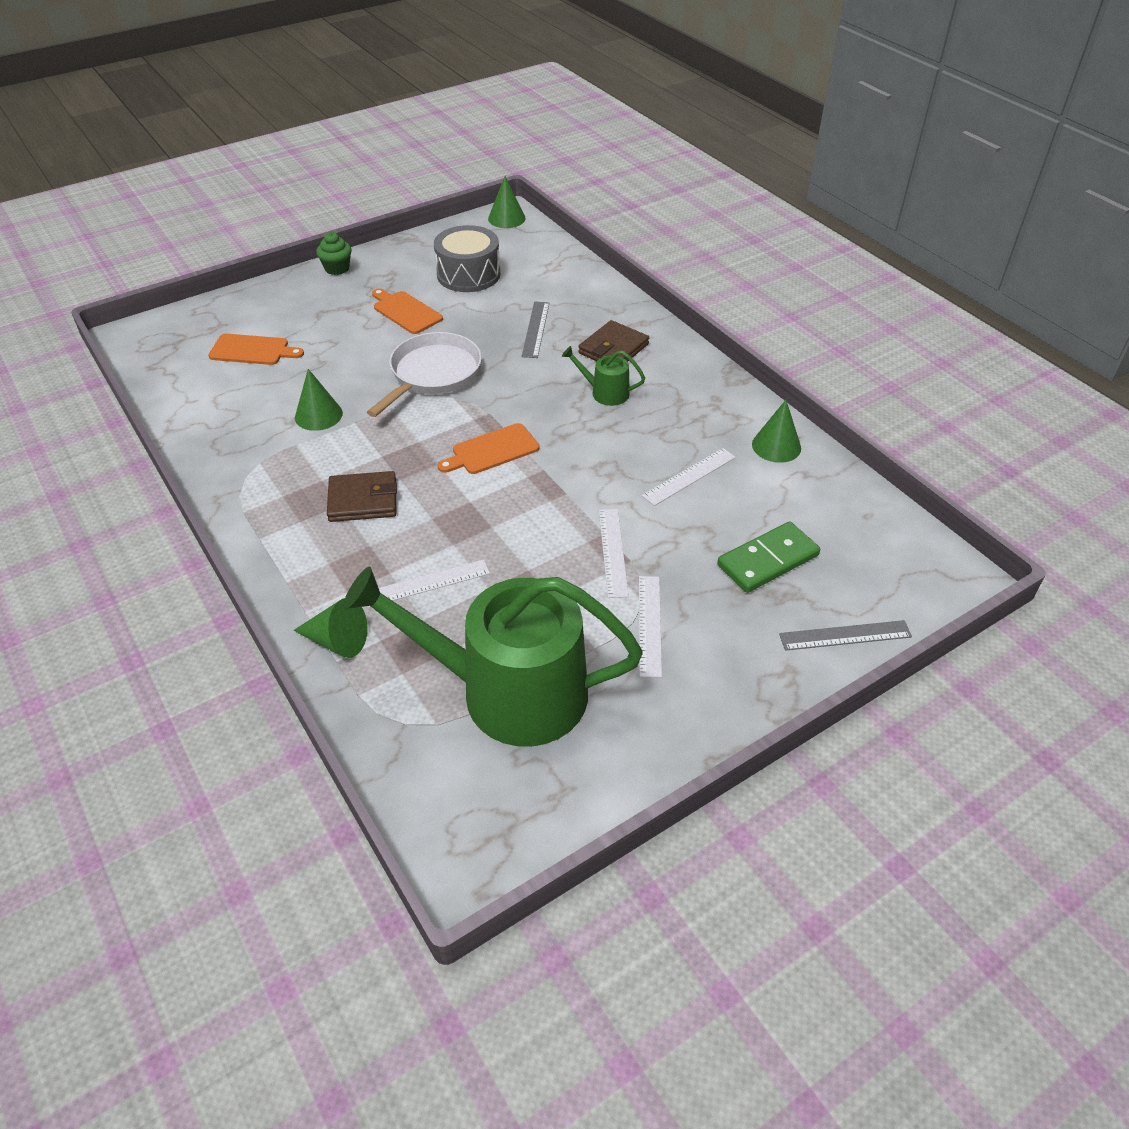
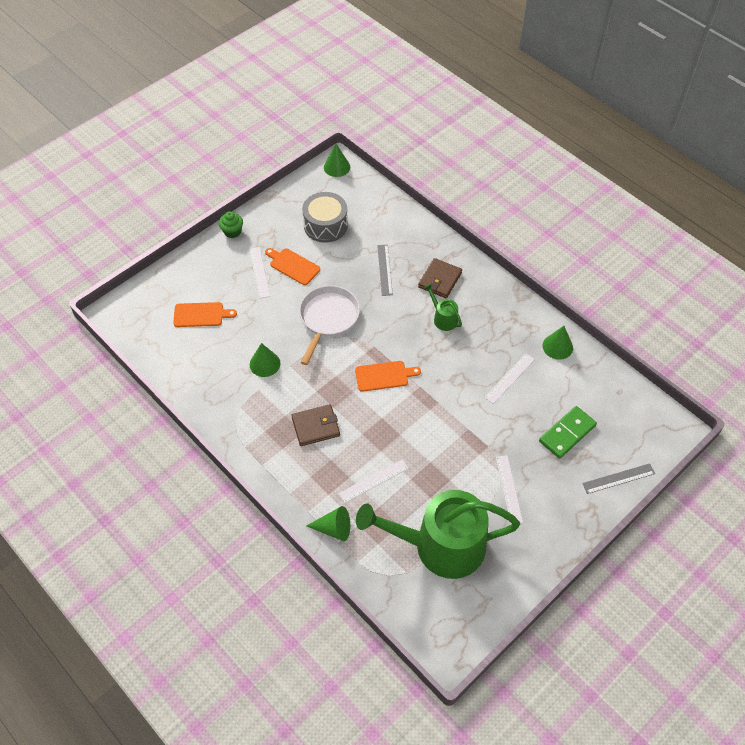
camera: 10 degrees left, 10 degrees up
(492, 450) = (384, 376): orange cutting board -> orange cutting board turned 150 degrees counterclockwise
(605, 393) = (443, 318): green watering can -> green watering can turned 45 degrees clockwise
(613, 552) = (476, 441): white ruler -> white ruler (259, 272)

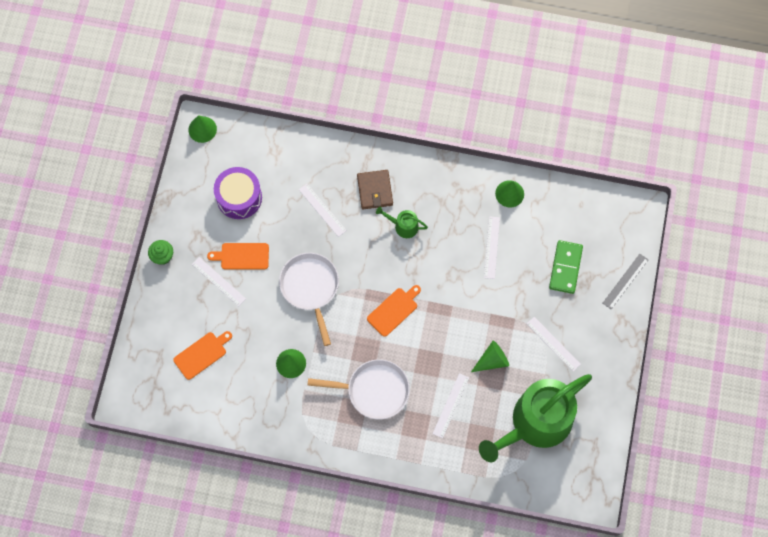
camera: 35 degrees left, 15 degrees up
(316, 426) = (373, 390): brown wallet -> white pan
(325, 225) = (239, 197): grey drum -> purple drum
(334, 529) = (450, 464): green cone -> green cone (492, 360)
(385, 270) = (322, 210): grey ruler -> white ruler

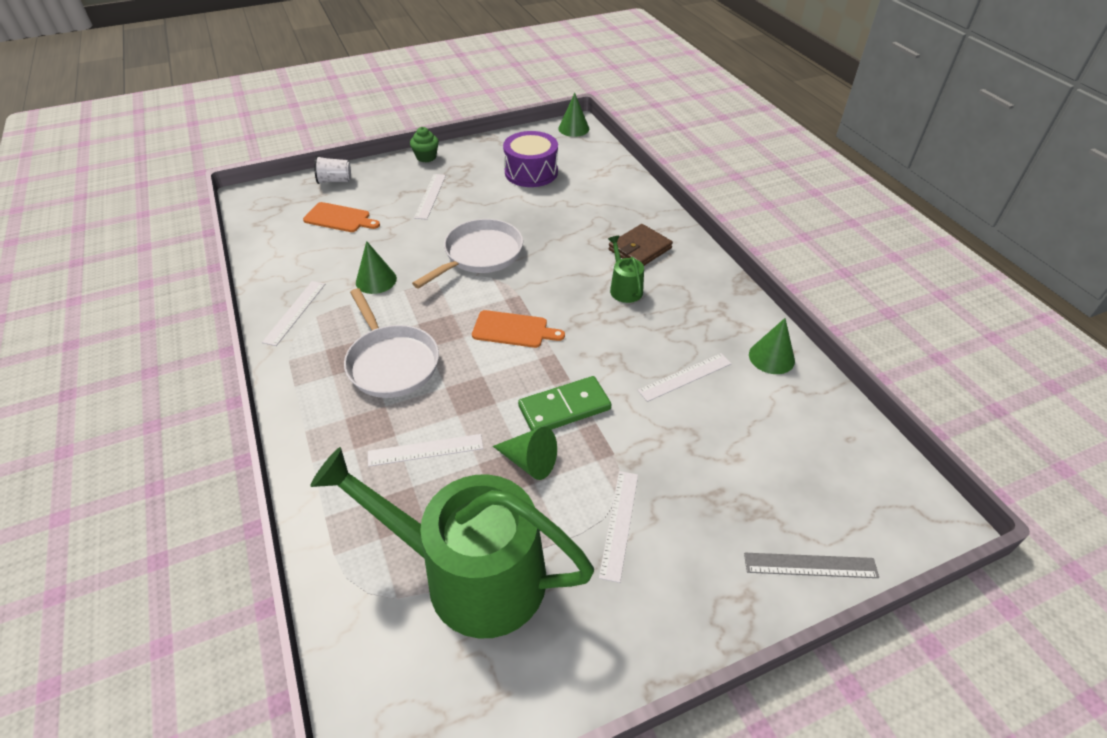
camera: 55 degrees right, 25 degrees down
(148, 335) = (335, 181): none -> white cup
(242, 256) = (472, 198): orange cutting board -> none
(322, 210) = (576, 225): white ruler -> white ruler (295, 312)
(565, 267) = (745, 472): green domino -> green domino (564, 408)

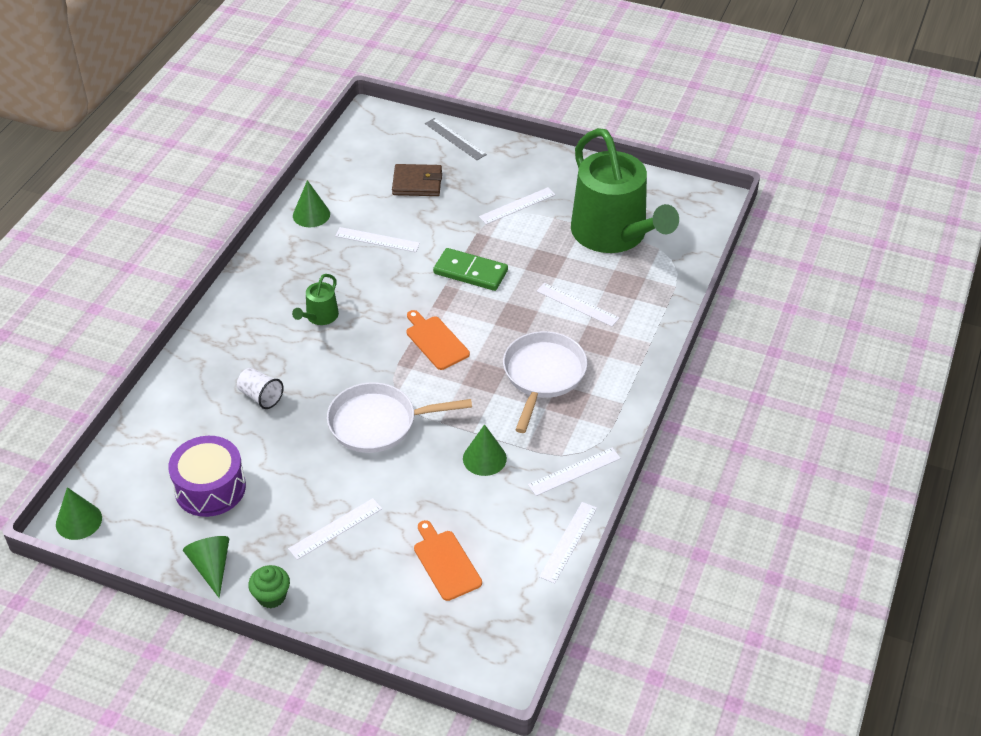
camera: 135 degrees left, 0 degrees up
(261, 271) = (568, 542): none -> white ruler
(335, 181) = (398, 630): white cup -> white cup (260, 396)
(529, 462) = (526, 259): green cone -> green cone (211, 567)
(640, 249) = (258, 338): brown wallet -> brown wallet (417, 183)

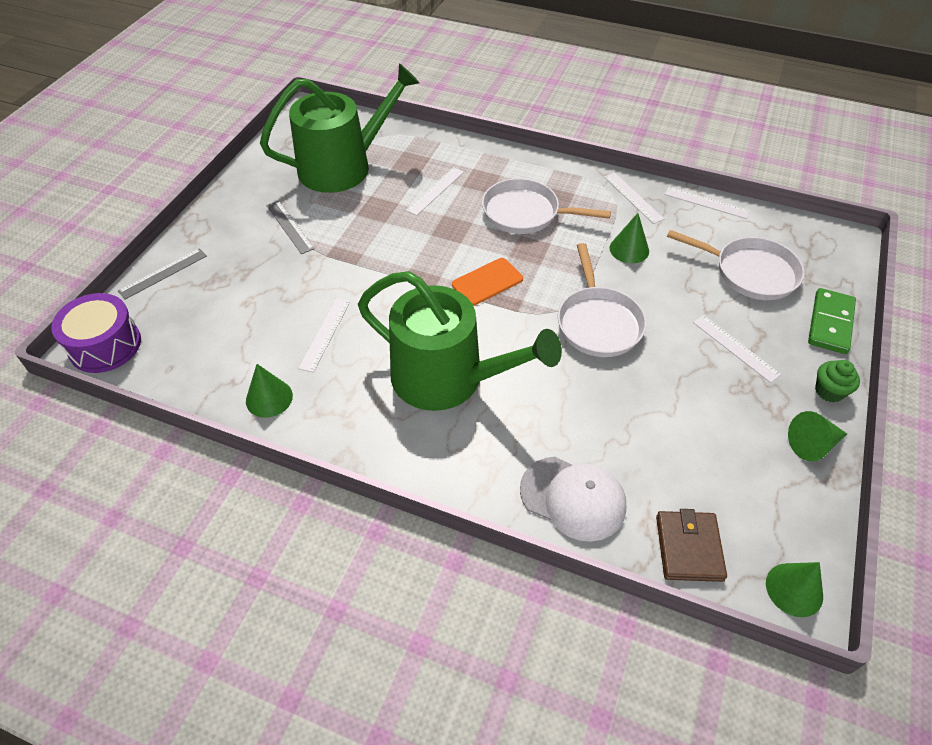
camera: 90 degrees left, 5 degrees up
(187, 391) = (573, 498): none -> white cap
(210, 488) = (712, 457): purple drum -> purple drum (105, 345)
(260, 396) = (573, 423): white cup -> none
(320, 316) = (447, 378): green watering can -> green watering can, size x2.48
(417, 183) = (233, 303): brown wallet -> brown wallet (688, 548)
(446, 562) = (750, 272): orange cutting board -> white pan
(470, 272) = (386, 260): green domino -> green domino (830, 323)
(517, 206) = (289, 226): white ruler -> grey ruler

